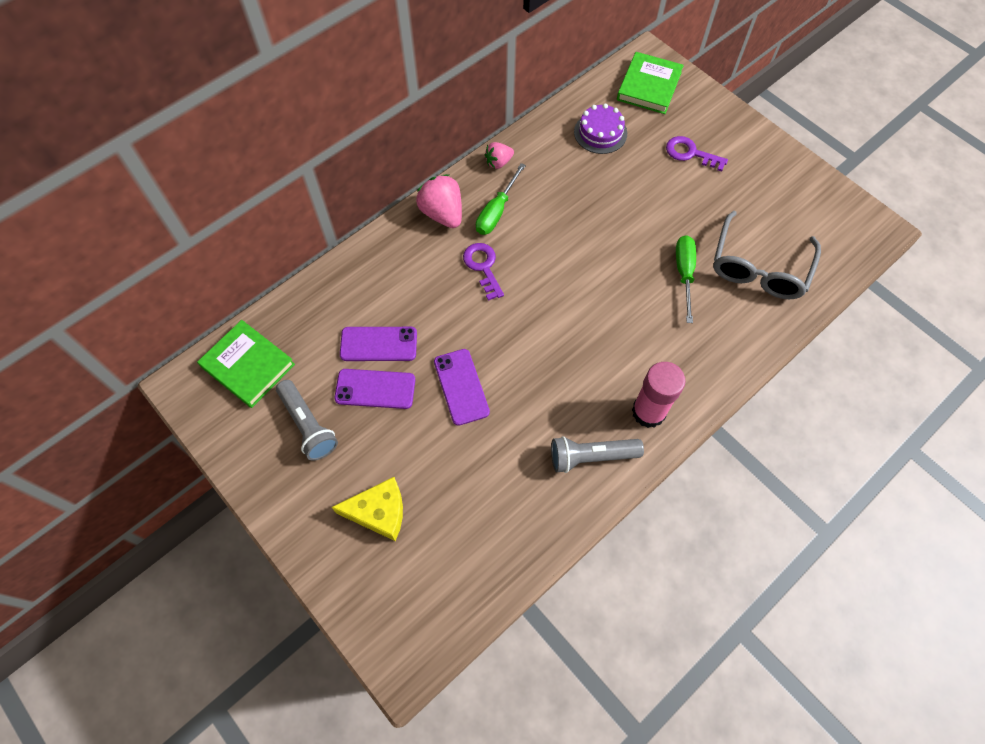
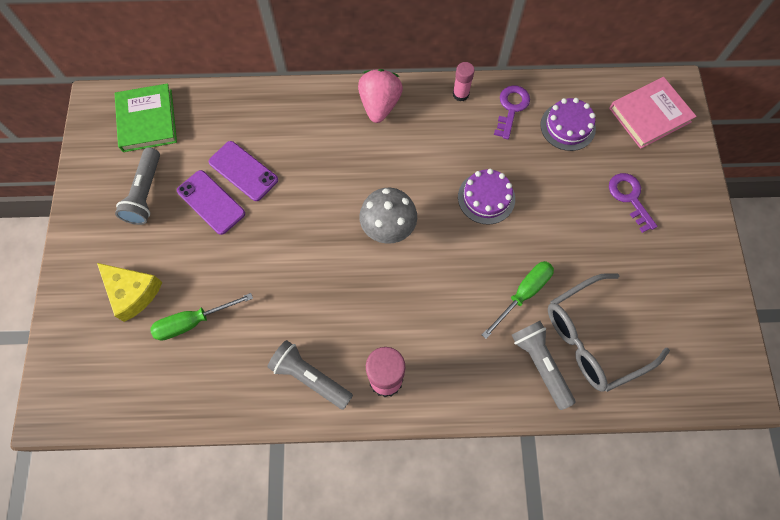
camera: 40 degrees right, 5 degrees up
(461, 387) = (269, 248): purple phone -> none
(483, 267) = (370, 169): purple key -> purple key (511, 108)
(496, 211) = (422, 132): green screwdriver -> green screwdriver (193, 322)
(498, 162) = (460, 94): pink strawberry -> pink glue stick
(542, 302) = (388, 229): none -> grey mushroom
(592, 225) = (486, 198): none -> purple cake
(649, 86) = (649, 115): green book -> pink book
(742, 313) = (540, 364): none -> grey flashlight

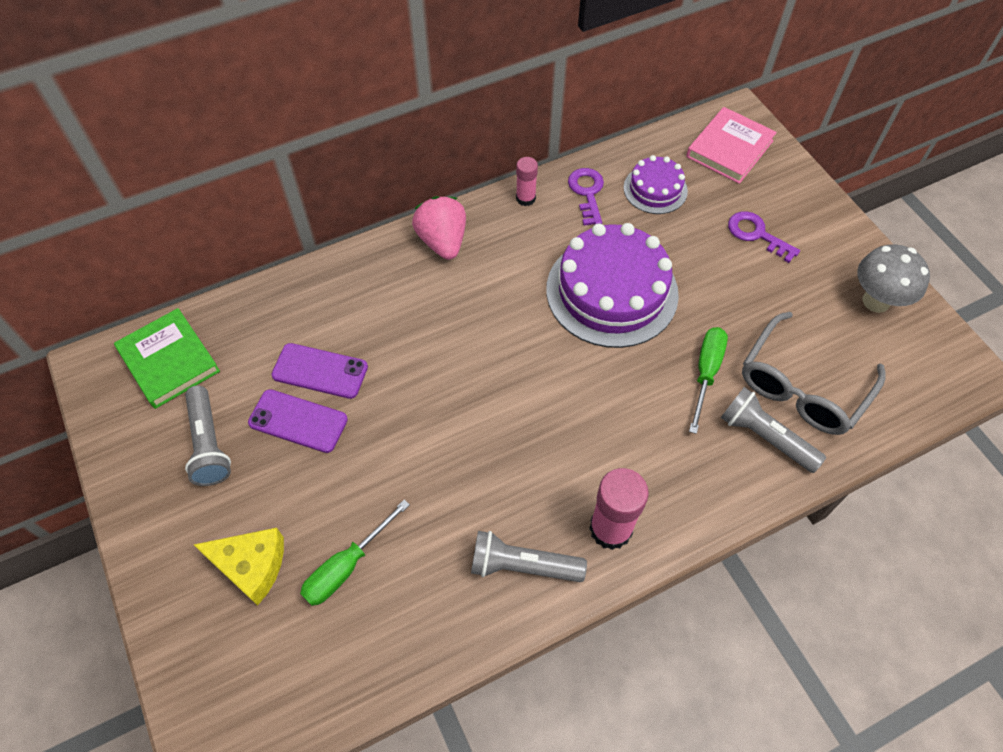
camera: 25 degrees left, 10 degrees down
(388, 229) = (524, 366): grey mushroom -> grey mushroom (876, 301)
(486, 198) = (611, 291): purple cake -> purple cake, size x1.91

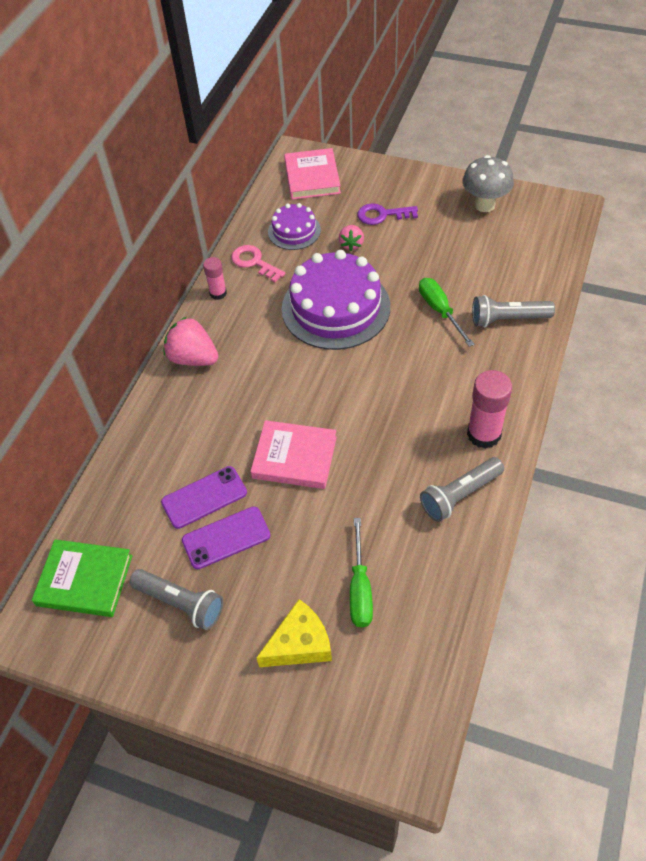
camera: 40 degrees left, 5 degrees down
(425, 400) = (294, 457): none -> pink book
(587, 193) = (254, 262): purple key -> pink key
(694, 242) = (351, 244): none -> pink strawberry
(802, 386) = (497, 278): grey glasses -> none

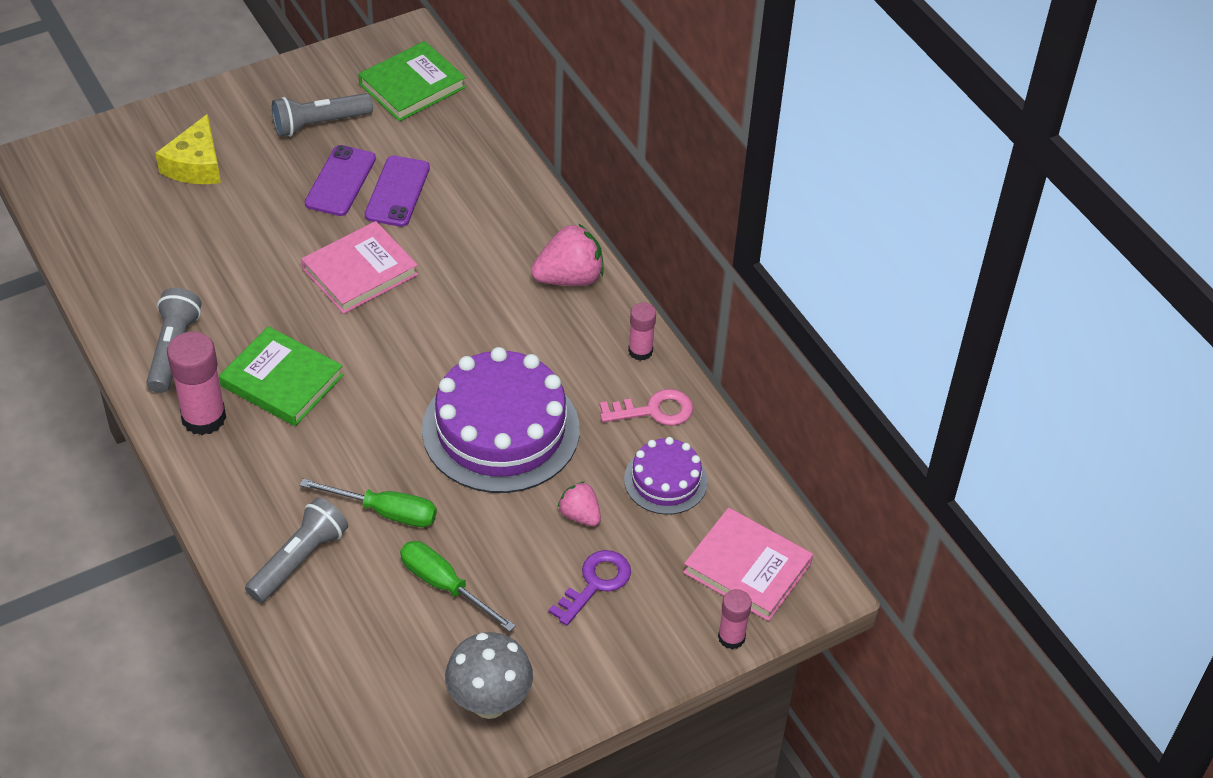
camera: 125 degrees right, 5 degrees down
(355, 161) = (731, 637): none -> pink glue stick
(360, 588) = (187, 226): green screwdriver -> green screwdriver (444, 586)
(416, 422) = (282, 381): none -> green book

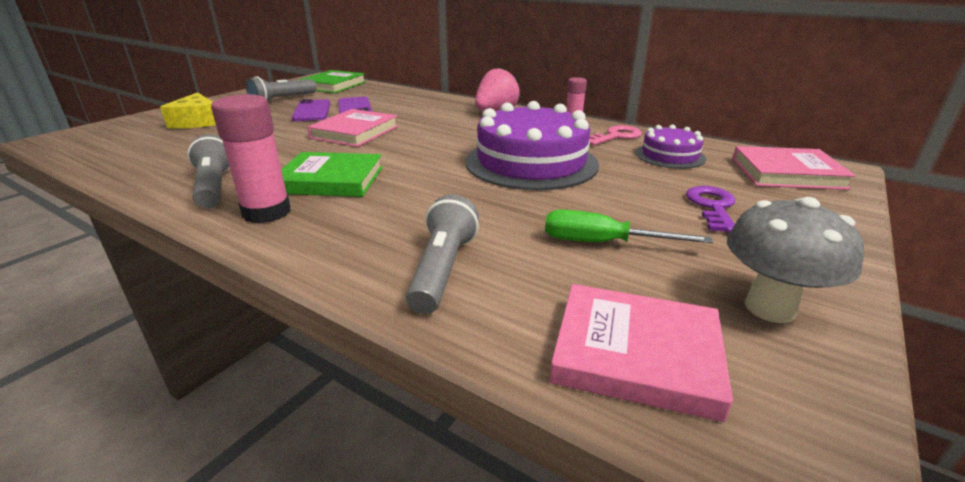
camera: 25 degrees left, 20 degrees down
(361, 692) = (636, 354): none -> pink book
(385, 512) = (493, 218): green screwdriver -> none
(580, 515) = (643, 181): pink strawberry -> none
(731, 637) = (848, 203): pink glue stick -> none

